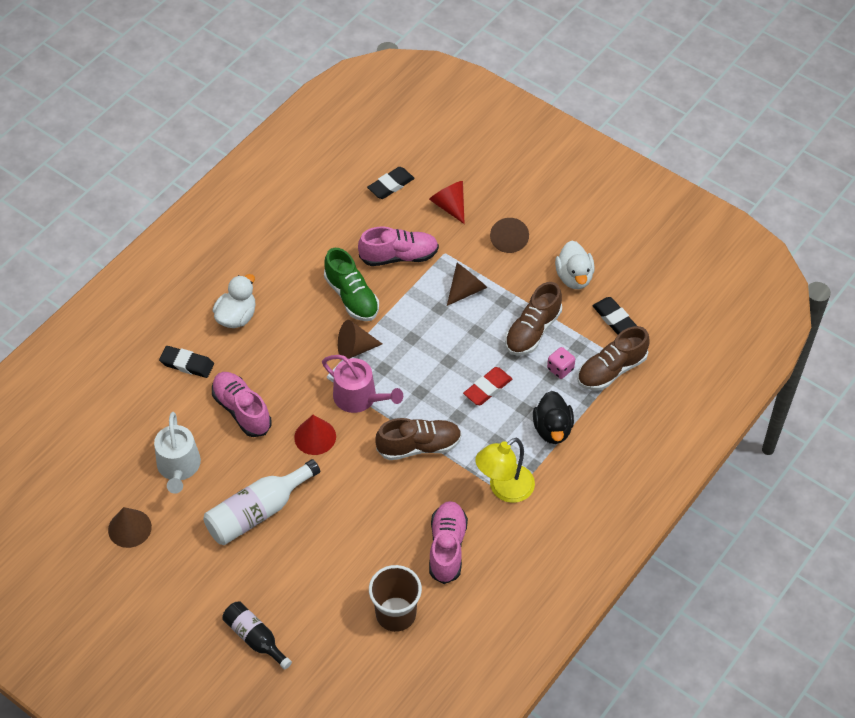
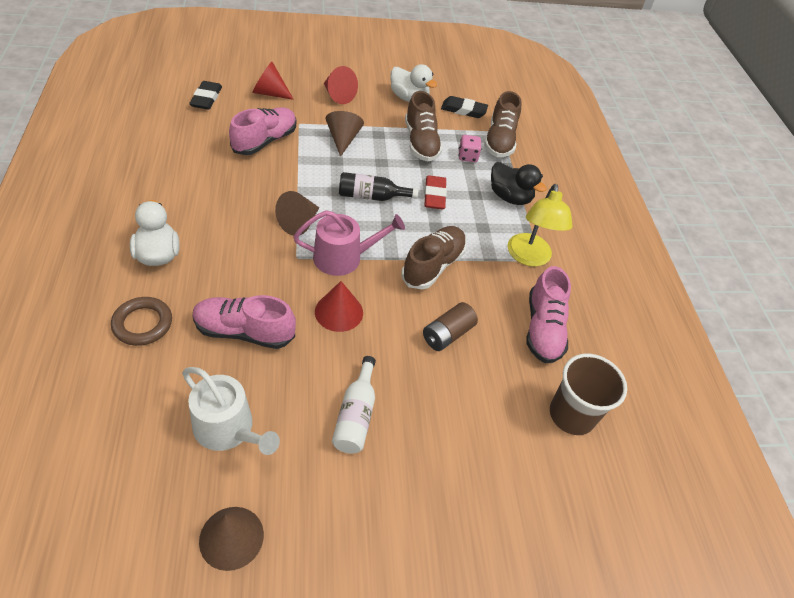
camera: 50 degrees left, 5 degrees down
(187, 364) = (143, 324): black eraser -> brown ring
(255, 638) = (485, 546): black bottle -> black bottle (371, 196)
(258, 512) = (356, 415): white bottle -> white bottle, size x0.65
(352, 297) = (255, 187): green shoe -> none
(372, 503) = (447, 334): none -> brown battery
(447, 547) = (543, 329): pink shoe -> pink shoe turned 135 degrees counterclockwise
(509, 240) = (338, 95): brown cone -> red cone

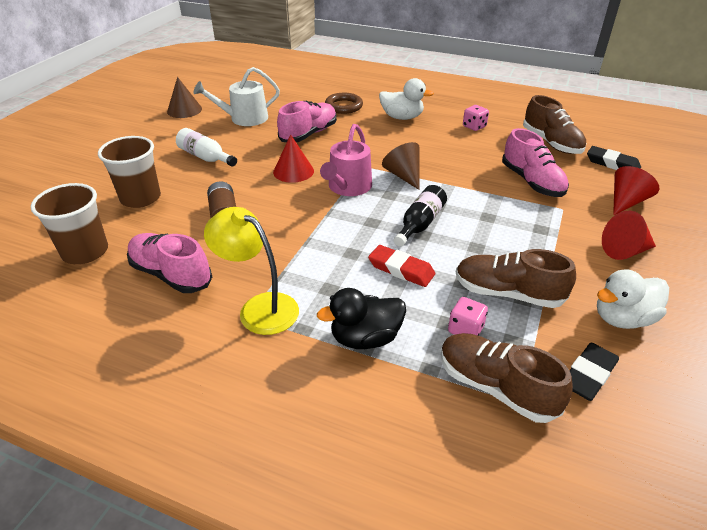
camera: 125 degrees right, 10 degrees down
(161, 190) = (474, 126): none -> pink dice
(343, 139) = (526, 231): brown cone -> none
(433, 265) = (302, 232): brown shoe -> brown shoe (551, 143)
(471, 428) = (140, 198): none -> brown cup

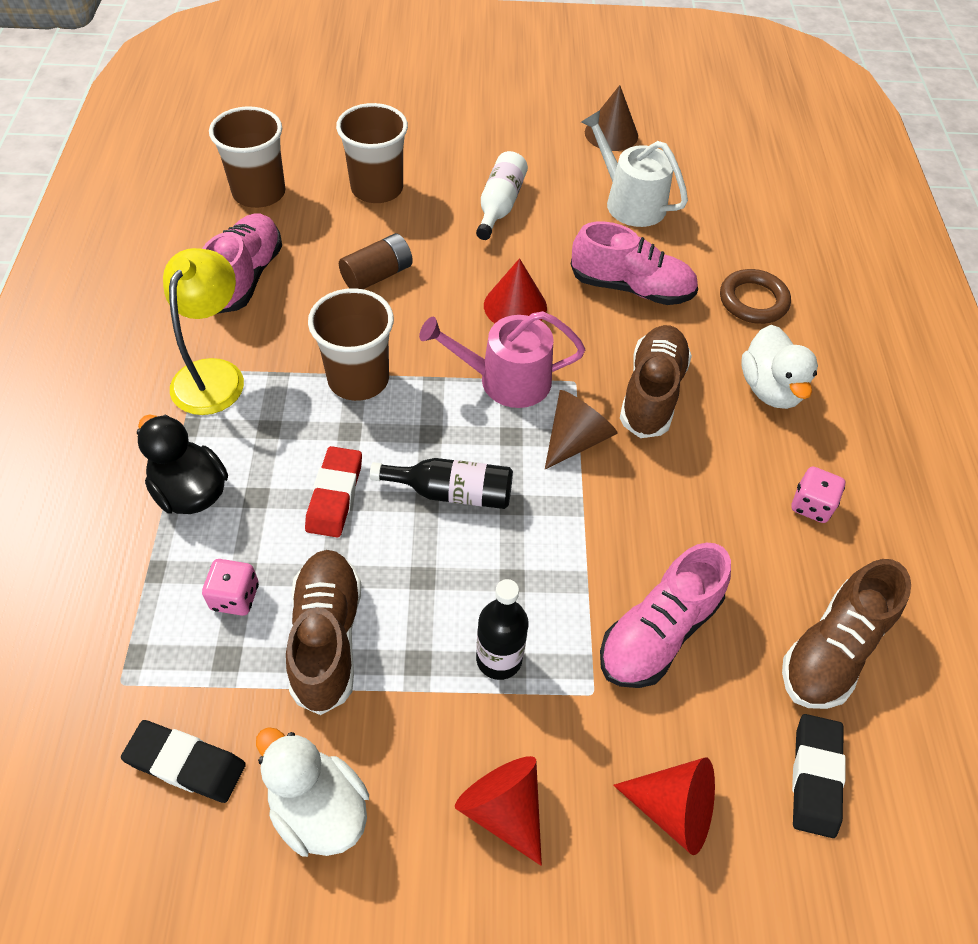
camera: 65 degrees right, 15 degrees up
(310, 241) = (358, 379): none -> brown cup
(495, 387) = (139, 650): brown shoe -> brown shoe (652, 393)
(536, 232) = (499, 659): none -> black bottle

